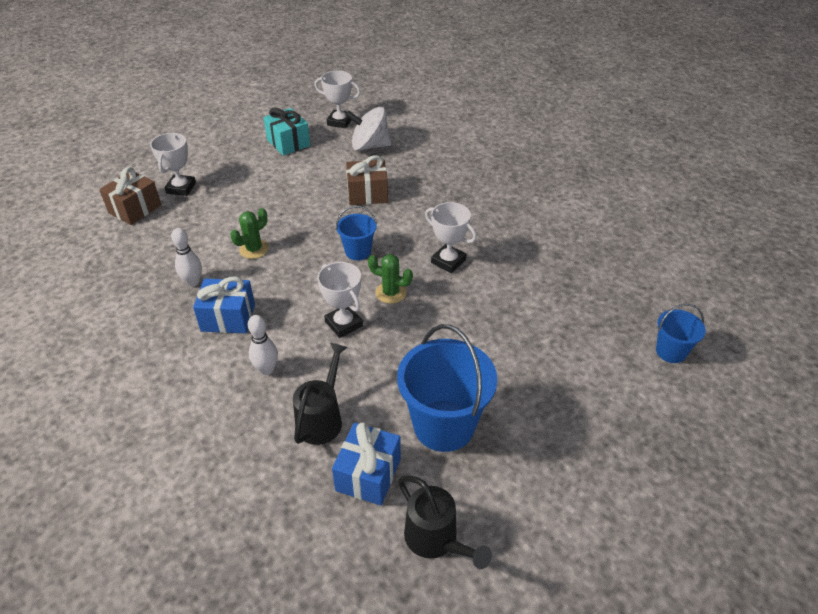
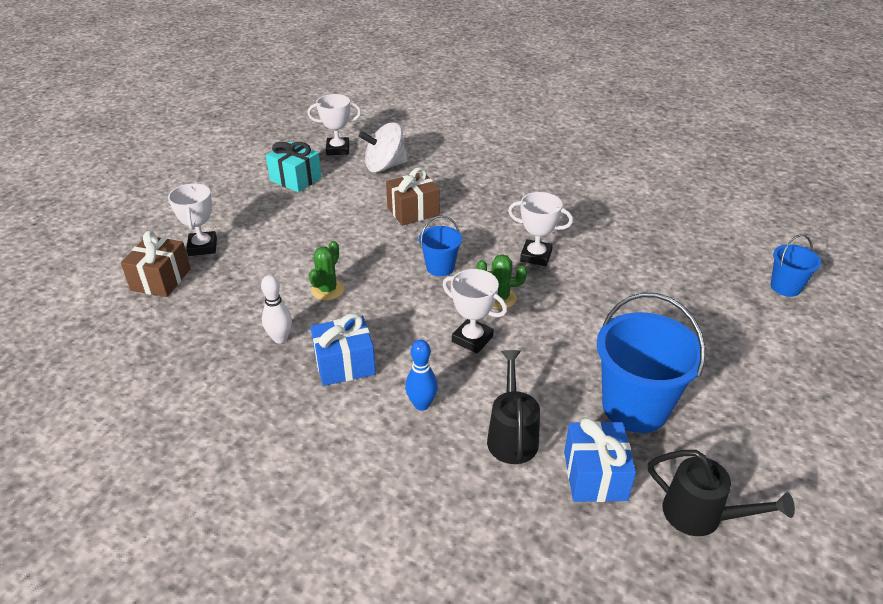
camera: 20 degrees left, 5 degrees down
(266, 369) = (422, 404): white bowling pin -> blue bowling pin

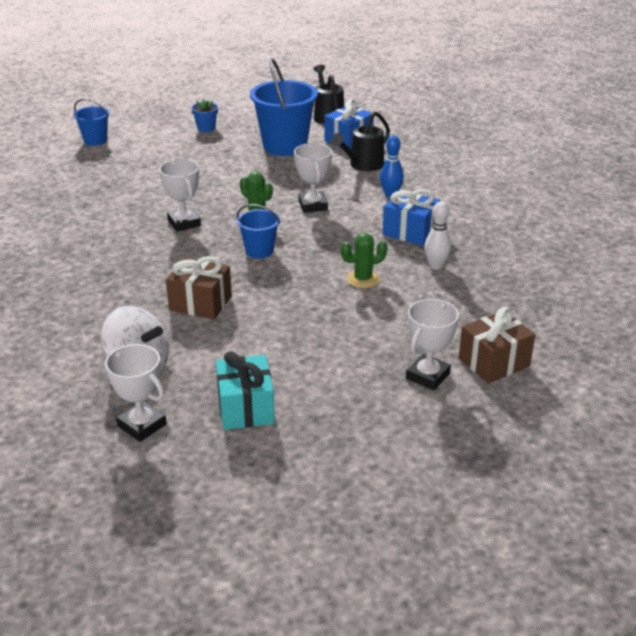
camera: 135 degrees left, 5 degrees down
(755, 377) = (206, 128): none -> blue flower pot

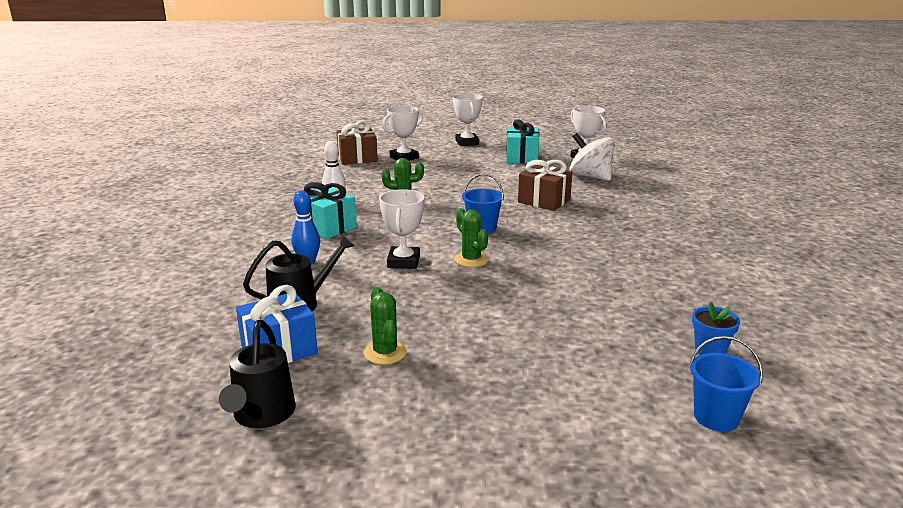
camera: 165 degrees left, 10 degrees down
(184, 223) = (555, 261): white trophy -> white trophy (467, 142)
(206, 128) = (504, 418): blue flower pot -> blue flower pot (710, 350)
(285, 146) = (385, 352): blue bucket -> green cactus
(410, 232) = (327, 227): blue gift -> turquoise gift

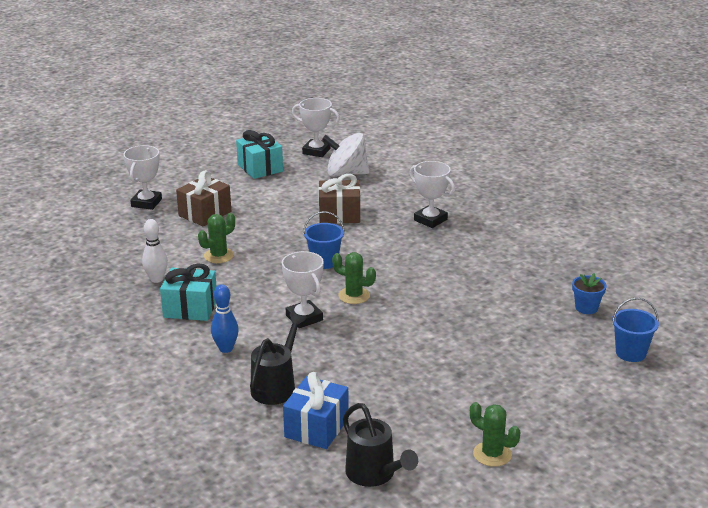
camera: 35 degrees left, 5 degrees up
(357, 158) = (99, 218): brown gift -> brown gift (205, 214)
(385, 352) = (393, 397): green cactus -> green cactus (492, 454)
(467, 142) = (183, 163): white trophy -> white trophy (430, 220)

